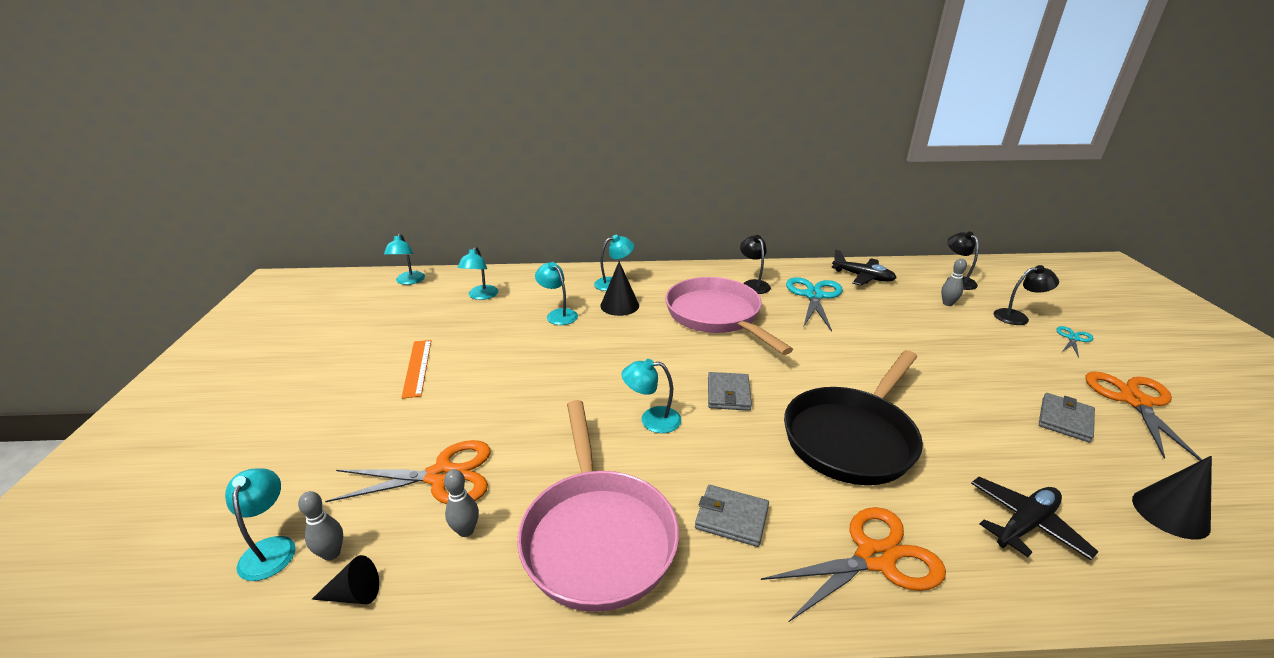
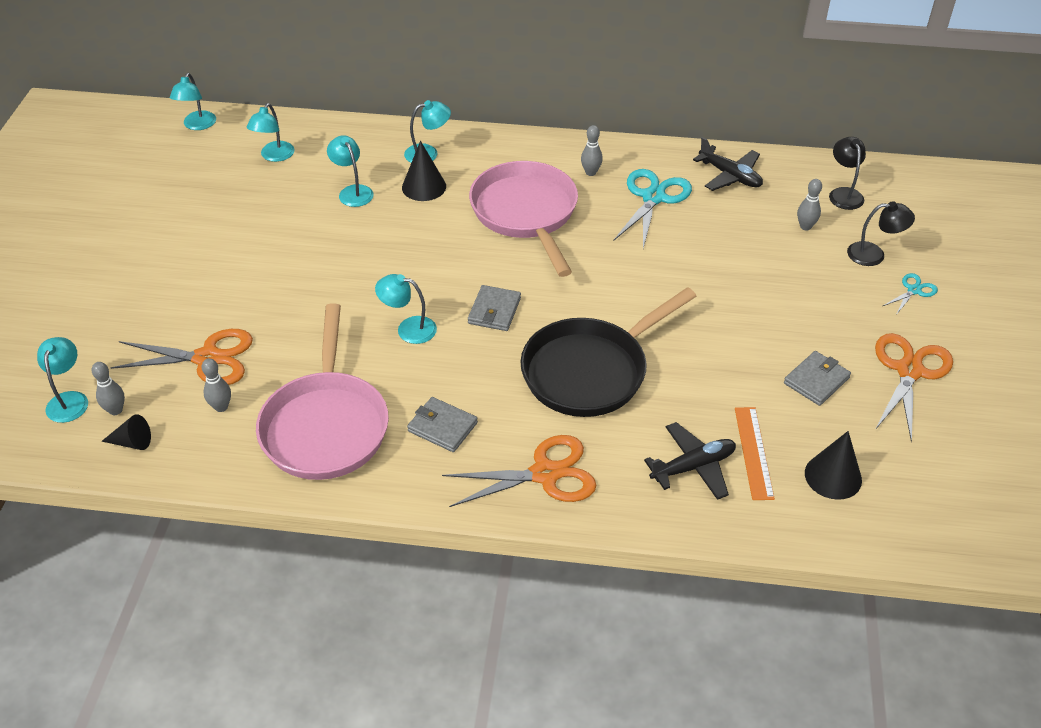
camera: 10 degrees right, 15 degrees up
(417, 367) = (197, 243): orange ruler -> orange ruler (754, 452)
(753, 284) = (590, 172): black lamp -> grey bowling pin

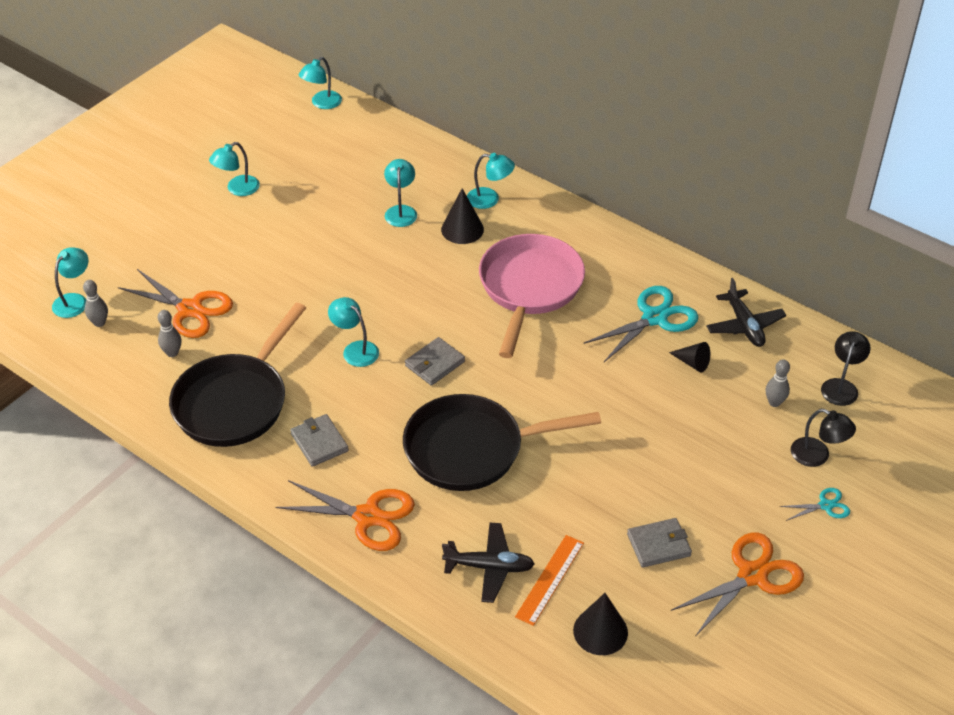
camera: 30 degrees right, 0 degrees up
(132, 442) = (94, 353): black cone -> black cone (692, 363)
(274, 156) = (362, 154): turquoise lamp -> turquoise lamp (237, 189)
(325, 426) = (235, 402): pink pan -> black pan
(590, 172) = (617, 272): grey bowling pin -> none

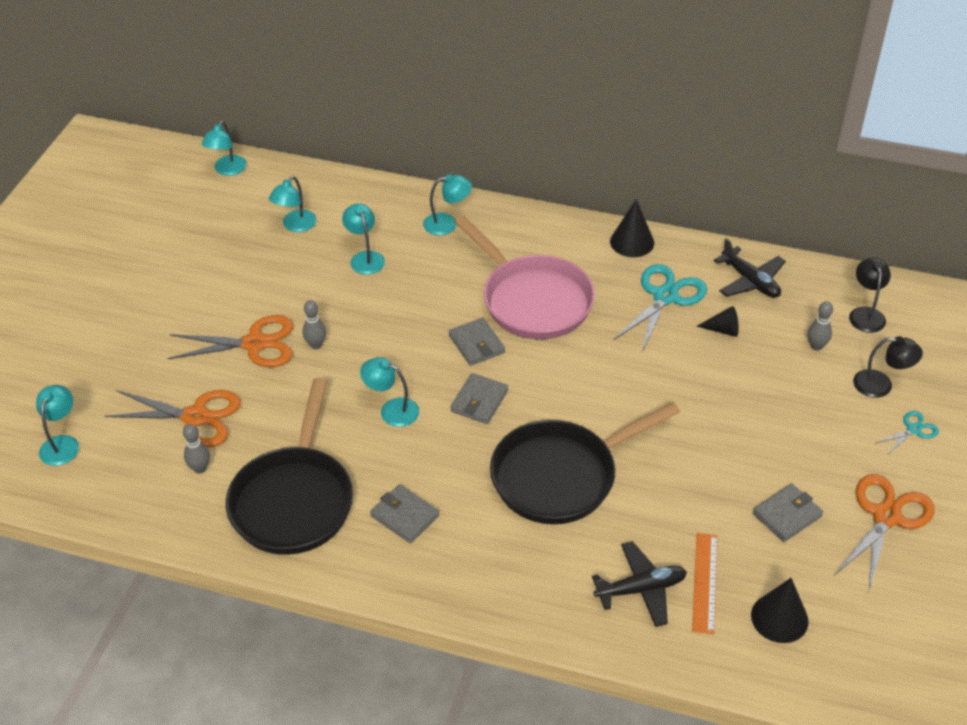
camera: 20 degrees left, 0 degrees up
(99, 323) = (102, 459): grey bowling pin -> grey bowling pin (316, 345)
(237, 189) = (182, 279): turquoise lamp -> turquoise lamp (295, 226)
(367, 517) = (494, 577): orange scissors -> orange scissors (255, 344)
(459, 313) = (476, 344): none -> grey wallet
(462, 229) = (436, 260): black cone -> black cone (632, 242)
(529, 288) = (532, 300): pink pan -> pink pan turned 150 degrees clockwise

